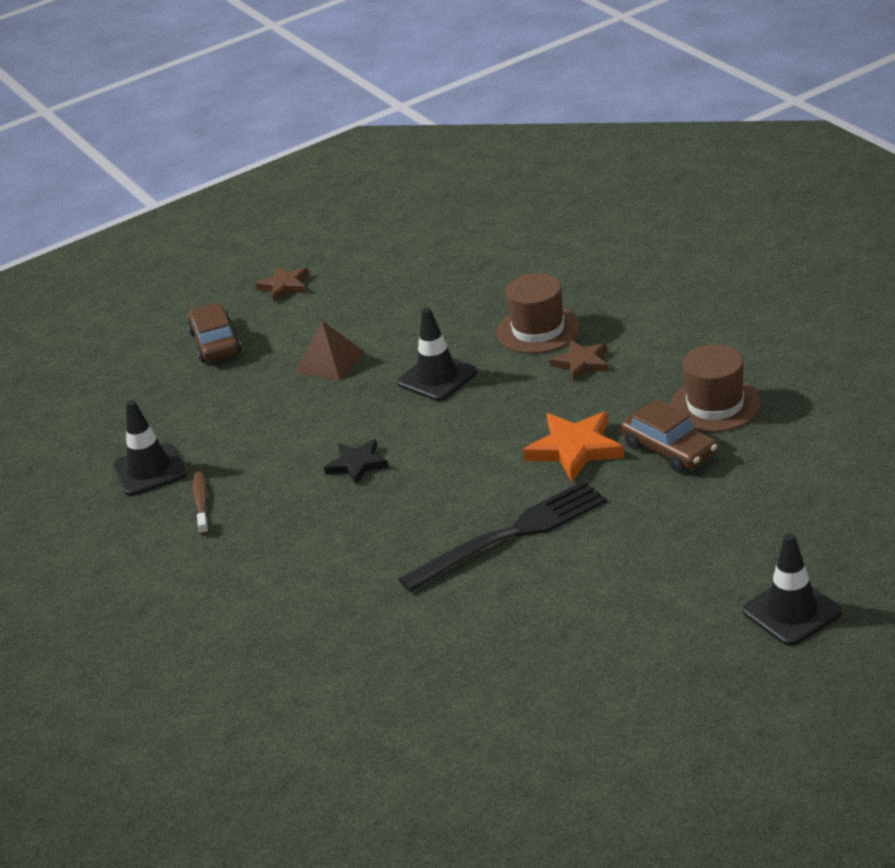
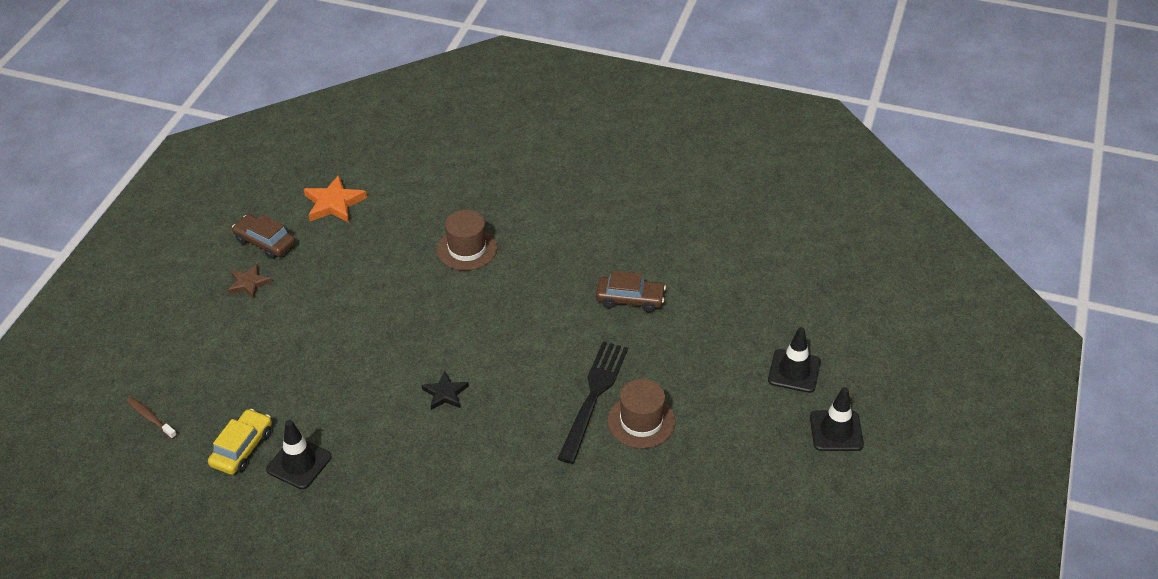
camera: 45 degrees left, 10 degrees up
(116, 434) = (242, 448): none -> yellow car
(201, 502) = (364, 469): brown toothbrush -> brown toothbrush (150, 418)
(215, 343) = (242, 347): brown car -> brown car (265, 242)
(330, 362) = (346, 328): brown pyramid -> none
(437, 377) = (434, 309): black traffic cone -> black traffic cone (836, 431)
(575, 449) = (574, 322): orange star -> orange star (334, 203)
(582, 363) = (519, 262): brown star -> none
(715, 405) = (627, 258): brown hat -> brown hat (641, 421)

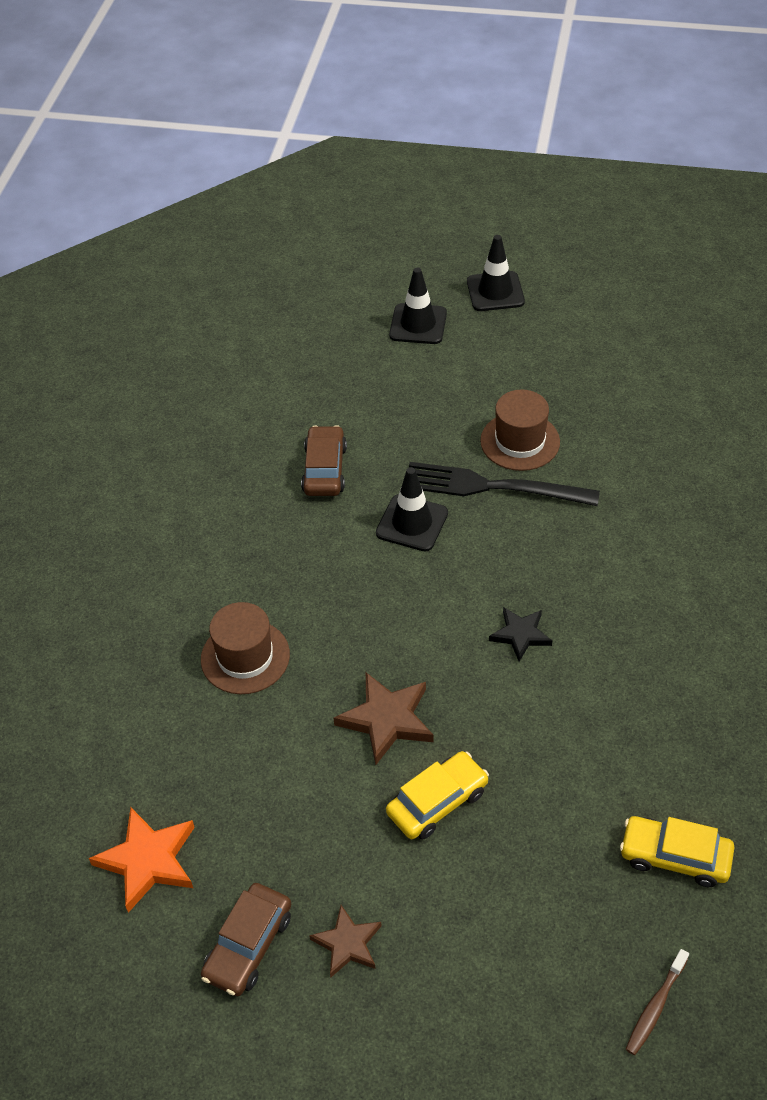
camera: 95 degrees left, 5 degrees up
(299, 463) = (679, 777): black traffic cone -> black traffic cone (412, 523)
(326, 333) = (437, 802): none -> yellow car
(396, 314) = (387, 720): none -> brown star

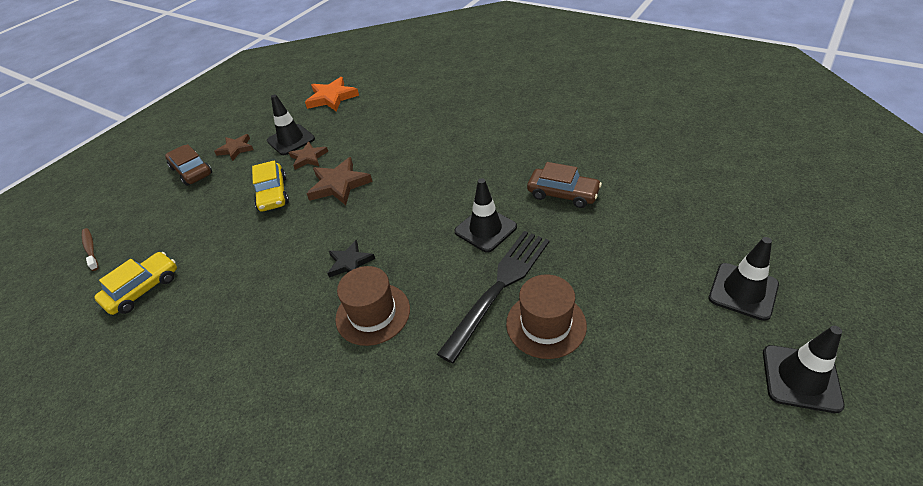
camera: 115 degrees right, 5 degrees down
(245, 657) = (423, 138): brown hat -> brown hat (373, 313)
(248, 945) = (265, 120): brown car -> brown car (191, 171)
(297, 858) = (291, 140): none -> black traffic cone
(337, 799) = (308, 158): none -> brown star

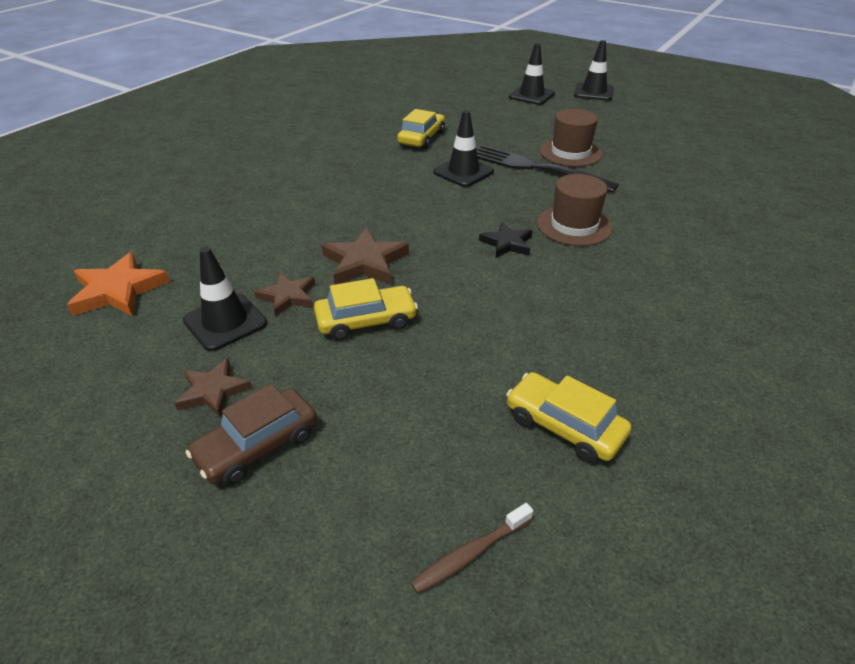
camera: 95 degrees left, 5 degrees down
(563, 194) = (421, 138): brown car -> yellow car

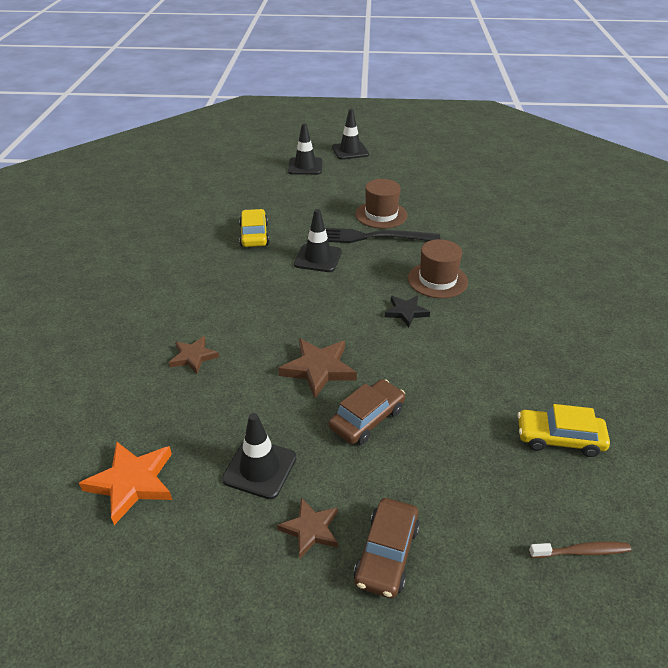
camera: 30 degrees left, 0 degrees up
(288, 296) = (288, 424): brown star -> brown star (193, 357)
(366, 321) = (367, 419): yellow car -> brown car
(470, 553) = (582, 551): brown toothbrush -> brown toothbrush turned 120 degrees counterclockwise

